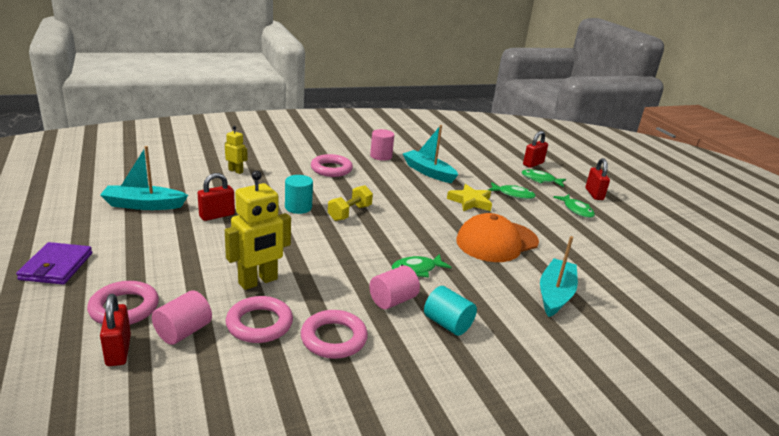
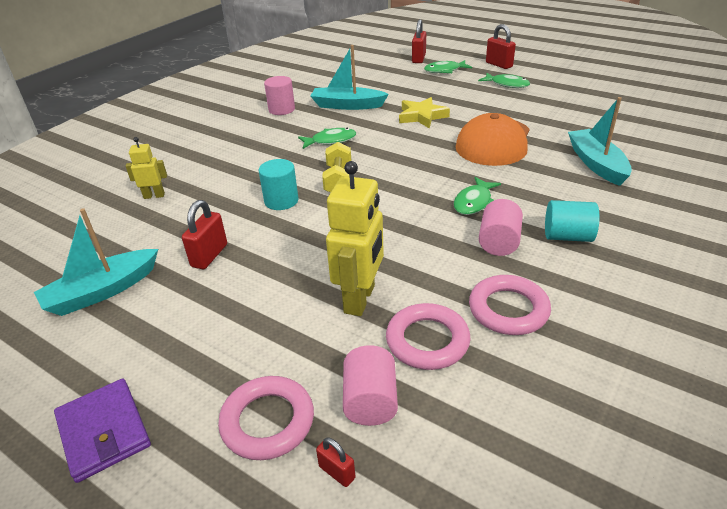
camera: 30 degrees left, 10 degrees up
(118, 350) = (337, 472): red padlock -> red padlock, size x0.57
(331, 169) = (254, 145): pink ring -> none
(513, 195) = (444, 93): green fish -> green fish (330, 141)

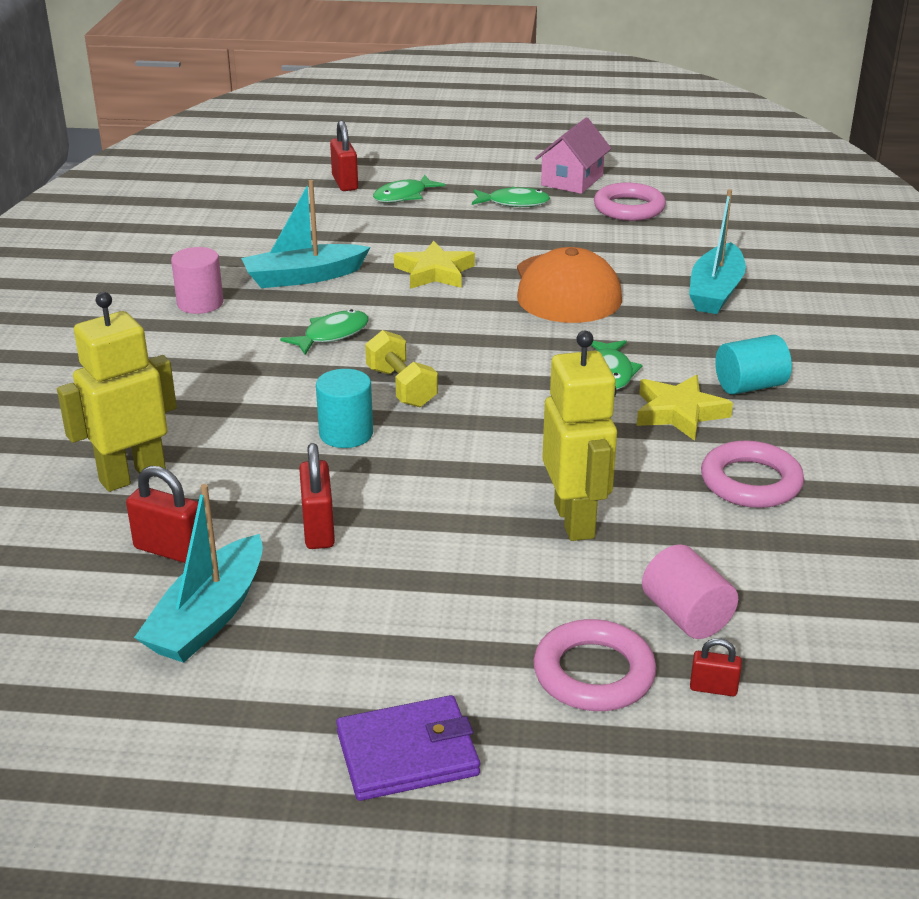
camera: 30 degrees left, 5 degrees down
(104, 431) = (408, 753): purple wallet -> purple wallet turned 45 degrees counterclockwise
(154, 196) = (132, 476): yellow robot -> yellow robot, size x1.86
(427, 341) = (692, 539): pink ring -> pink ring (629, 208)
(498, 242) = (679, 413): pink cylinder -> yellow star
(499, 65) = (476, 174): red padlock -> red padlock (170, 550)
(556, 77) = (572, 180): none -> pink house
(596, 164) = (715, 292): turquoise boat -> turquoise boat turned 120 degrees counterclockwise

